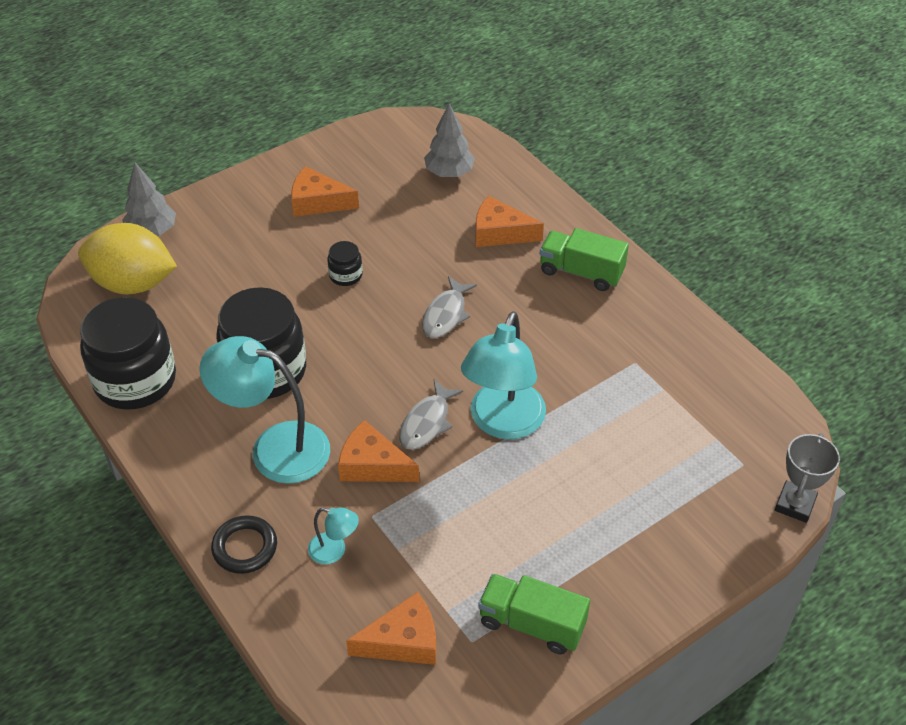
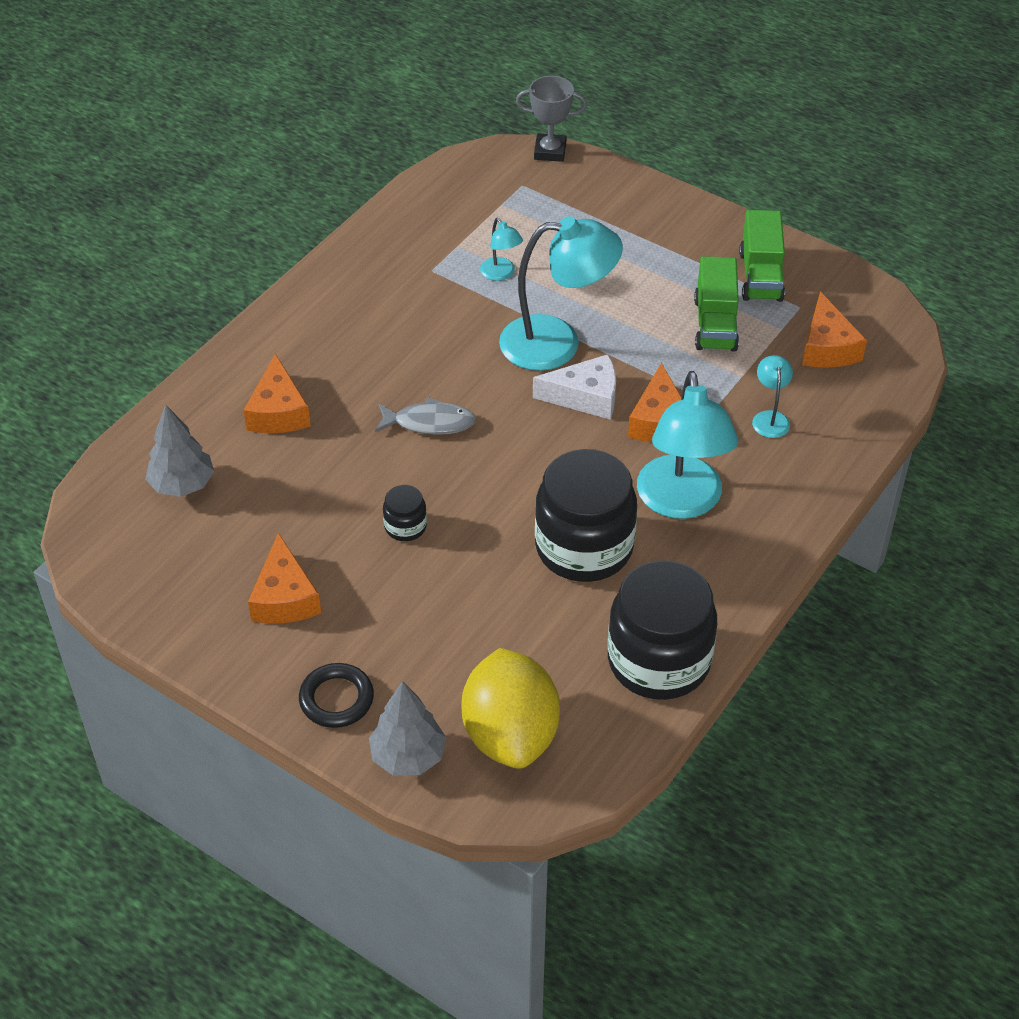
camera: 110 degrees left, 0 degrees up
(245, 547) = (806, 483): black ring -> black ring (336, 699)
(403, 641) = (827, 347): orange cheese -> orange cheese turned 150 degrees counterclockwise
(427, 422) = (585, 397): grey fish -> white cheese
(581, 272) = (317, 332): green truck -> green truck (715, 324)
(612, 409) = (501, 274): none -> turquoise lamp

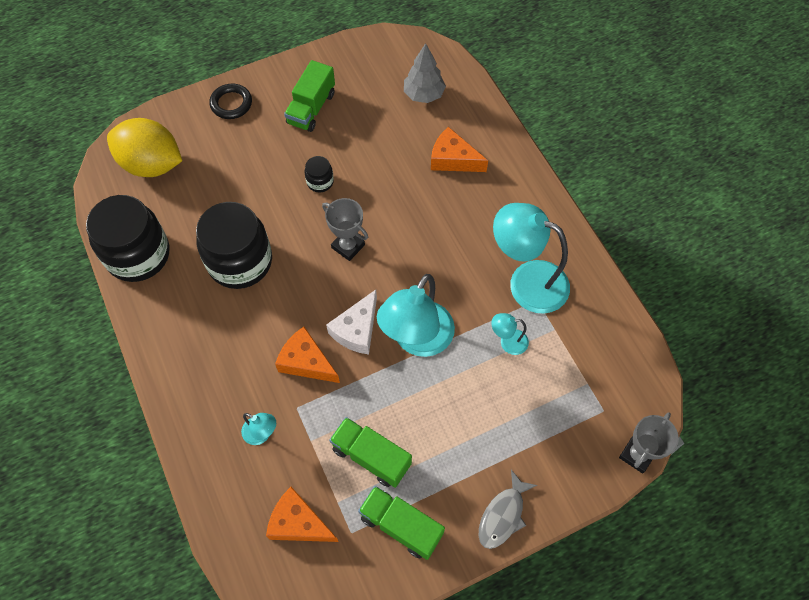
camera: 120 degrees right, 15 degrees up
(284, 597) = (311, 108): orange cheese -> green truck
(408, 756) = (175, 117): grey tree -> none
(429, 423) = (392, 231): grey fish -> grey fish (503, 515)
(482, 454) = (348, 246): none -> grey trophy
(681, 502) = (233, 334): turquoise lamp -> turquoise lamp (527, 281)

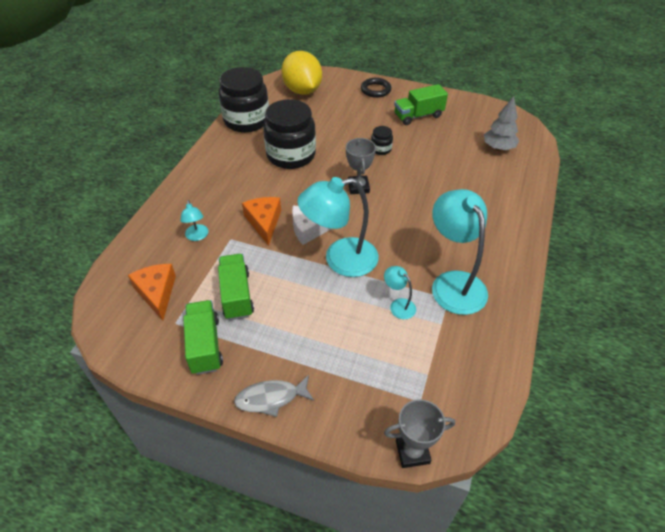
camera: 45 degrees right, 15 degrees down
(453, 159) = (479, 188): orange cheese -> none

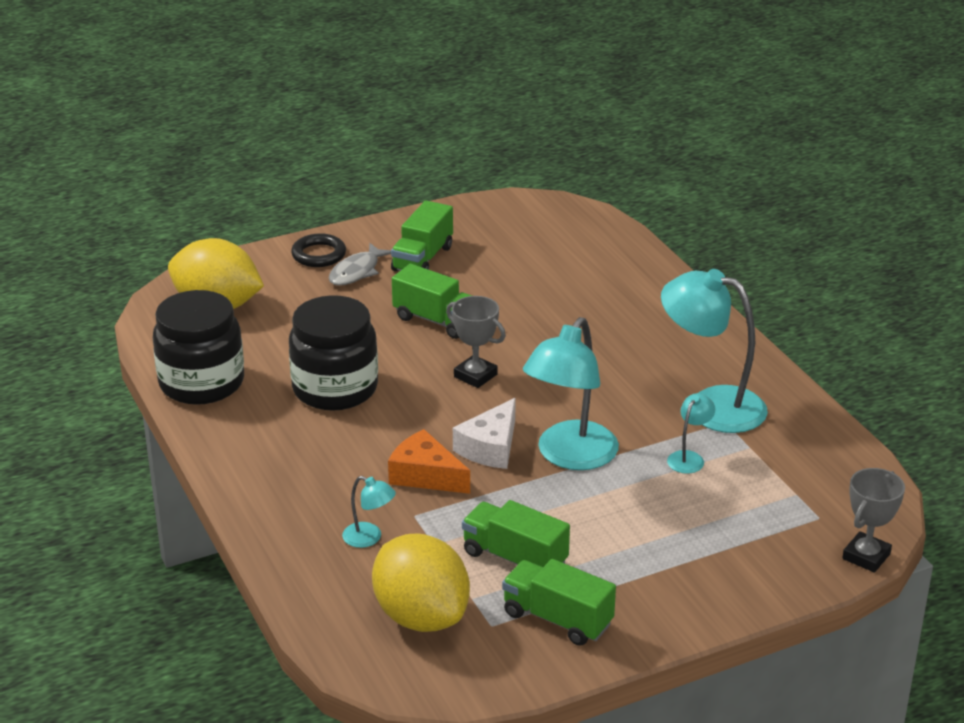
camera: 45 degrees left, 15 degrees down
(157, 293) = (421, 616): orange cheese -> yellow lemon
(271, 398) = (692, 609): grey fish -> grey fish (357, 272)
(381, 149) = (436, 320): black jar -> green truck
(398, 305) = (689, 458): turquoise lamp -> turquoise lamp turned 120 degrees clockwise
(498, 148) = (567, 247): grey tree -> none

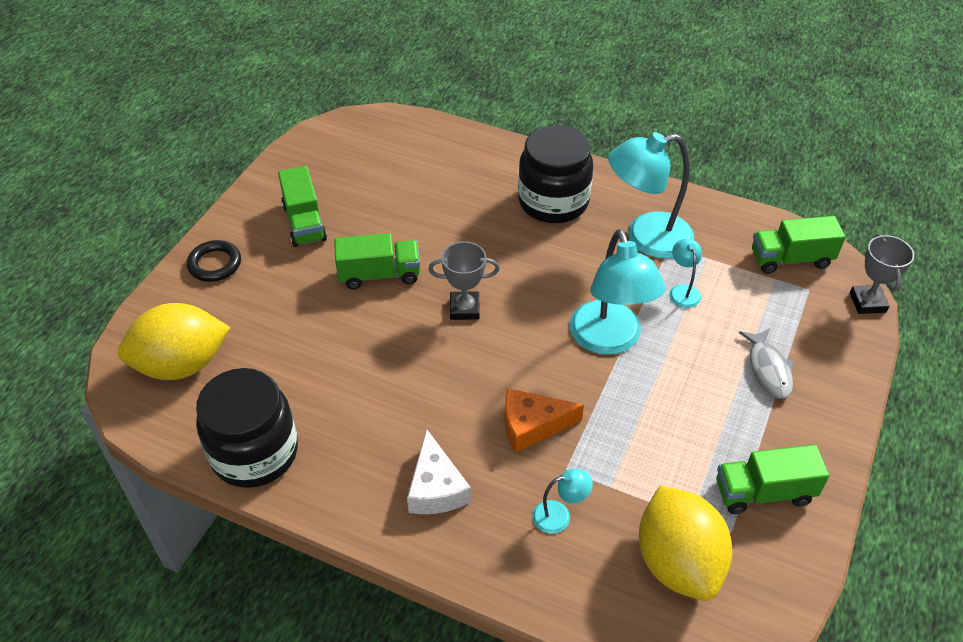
camera: 40 degrees left, 15 degrees up
(335, 389) = (373, 387): black jar -> black jar (553, 202)
(357, 272) = (265, 263): grey fish -> grey fish (768, 369)
(421, 616) = (678, 562): yellow lemon -> yellow lemon turned 60 degrees clockwise
(490, 447) = (548, 368): white cheese -> white cheese (436, 488)
(515, 558) = (676, 458): green truck -> green truck (791, 259)

